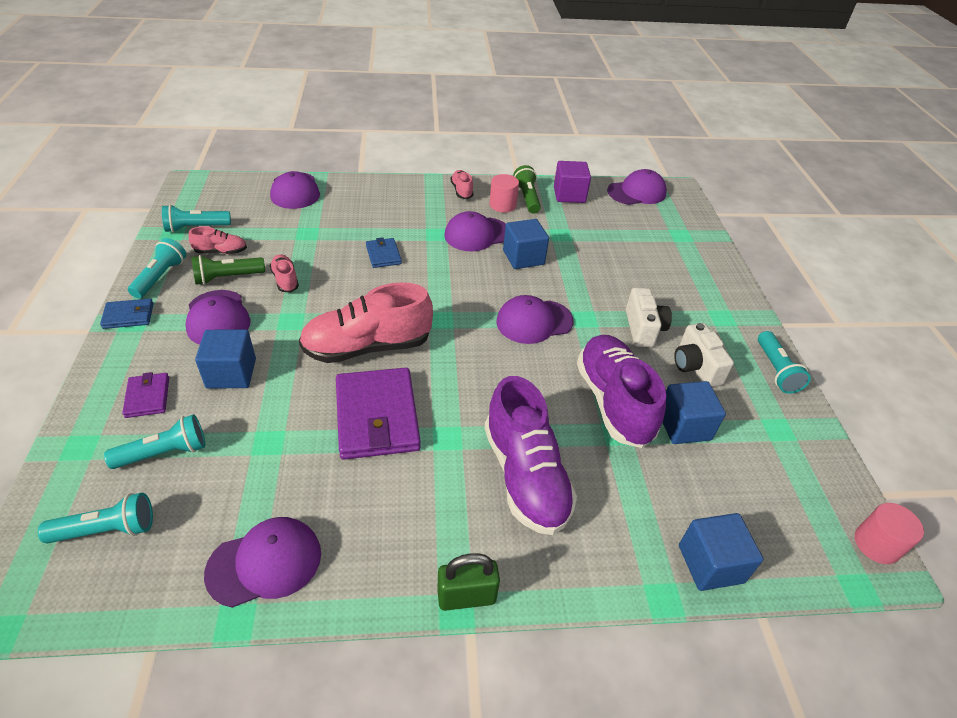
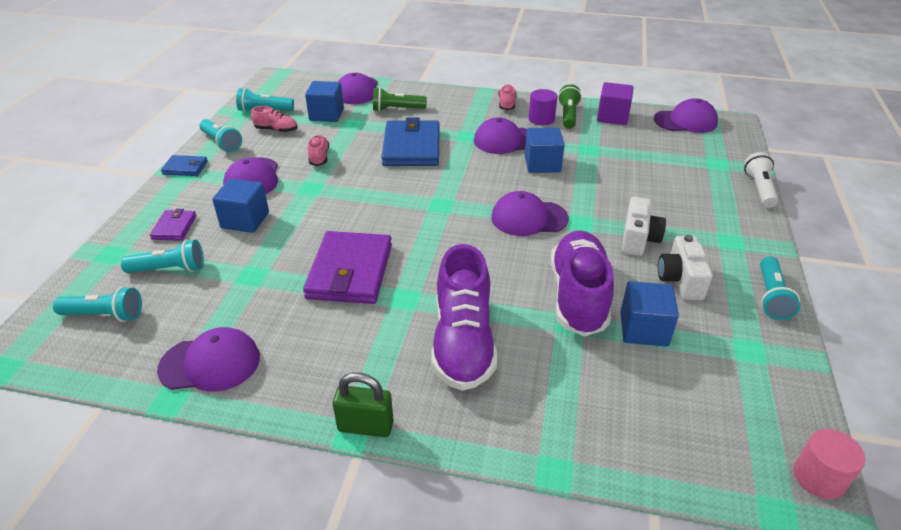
camera: 20 degrees right, 5 degrees down
(161, 277) = (221, 143): turquoise flashlight -> turquoise flashlight turned 105 degrees clockwise
(227, 278) = (273, 150): green flashlight -> green flashlight (396, 109)
(367, 347) = (366, 217): pink shoe -> none
(383, 255) = (411, 147): blue wallet -> blue wallet, size x2.02
(502, 205) = (541, 119): pink cylinder -> purple cylinder
(710, 564) = (617, 453): blue cube -> blue cube (326, 114)
(725, 258) = (759, 189): none -> white flashlight

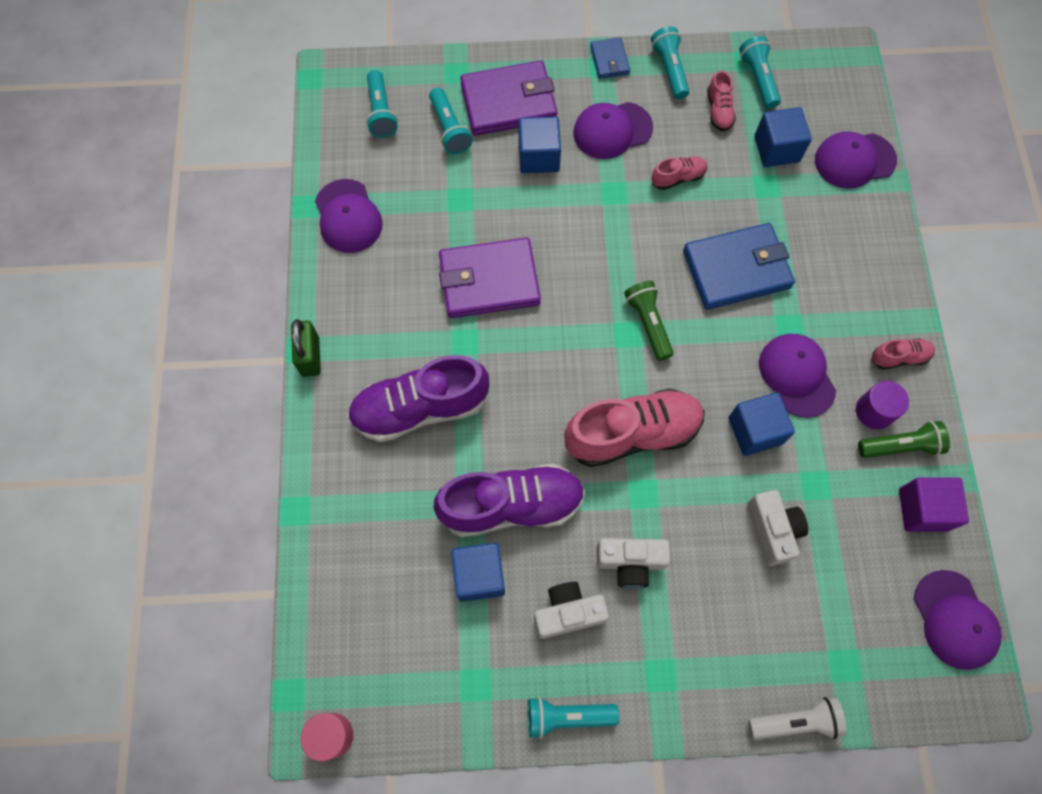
camera: 75 degrees right, 30 degrees up
(174, 227) = (508, 102): purple wallet -> purple wallet, size x2.02
(221, 143) = (669, 70): turquoise flashlight -> turquoise flashlight turned 135 degrees clockwise
(396, 109) = (824, 223): green flashlight -> green flashlight (648, 323)
(529, 218) = (632, 434): purple cap -> pink shoe
(619, 171) = (772, 530): none -> white camera

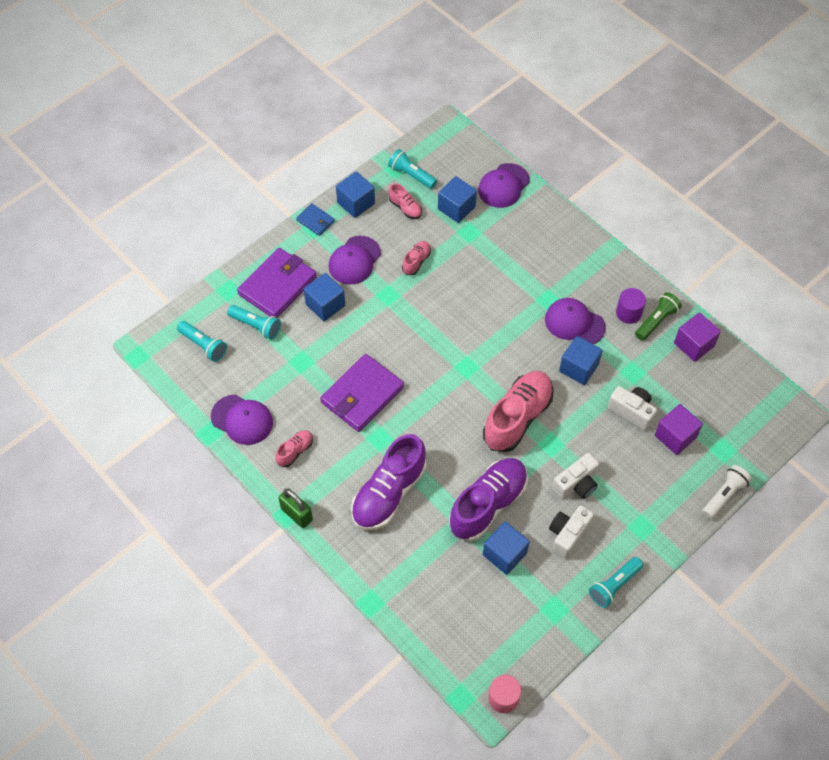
camera: 40 degrees left, 10 degrees down
(648, 323) = (472, 353): green flashlight -> none
(669, 70) = (356, 203): turquoise flashlight -> blue cube
(736, 269) = (493, 289): blue wallet -> none
(799, 601) = (675, 436): none -> purple cube
(899, 357) = (617, 276): pink shoe -> pink shoe (295, 451)
(955, 620) = (753, 387): purple cap -> none

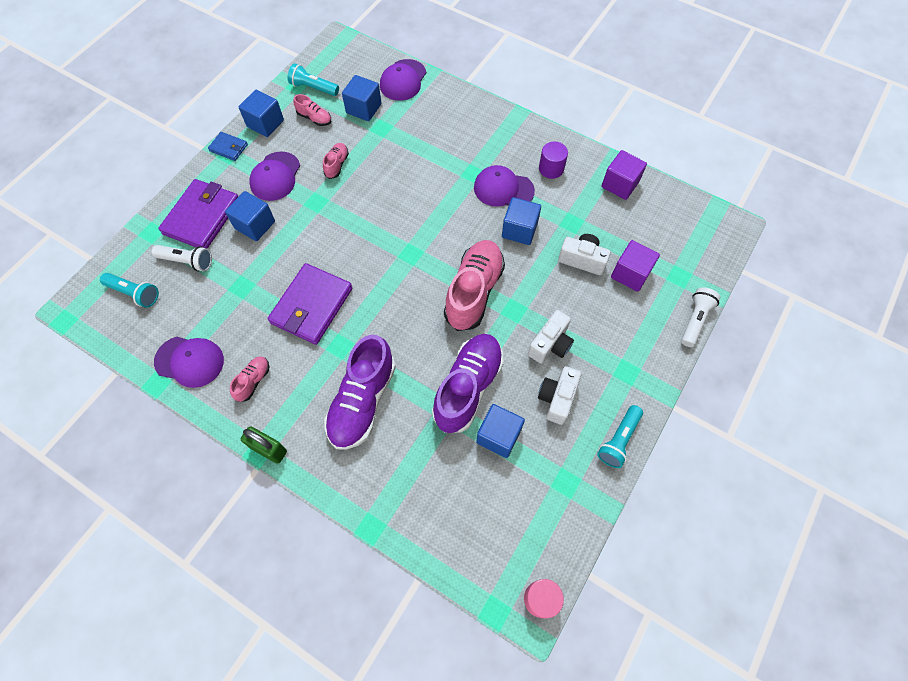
camera: 15 degrees left, 5 degrees up
(256, 326) = (187, 261): turquoise flashlight -> white flashlight
(656, 321) = (579, 170): green flashlight -> none

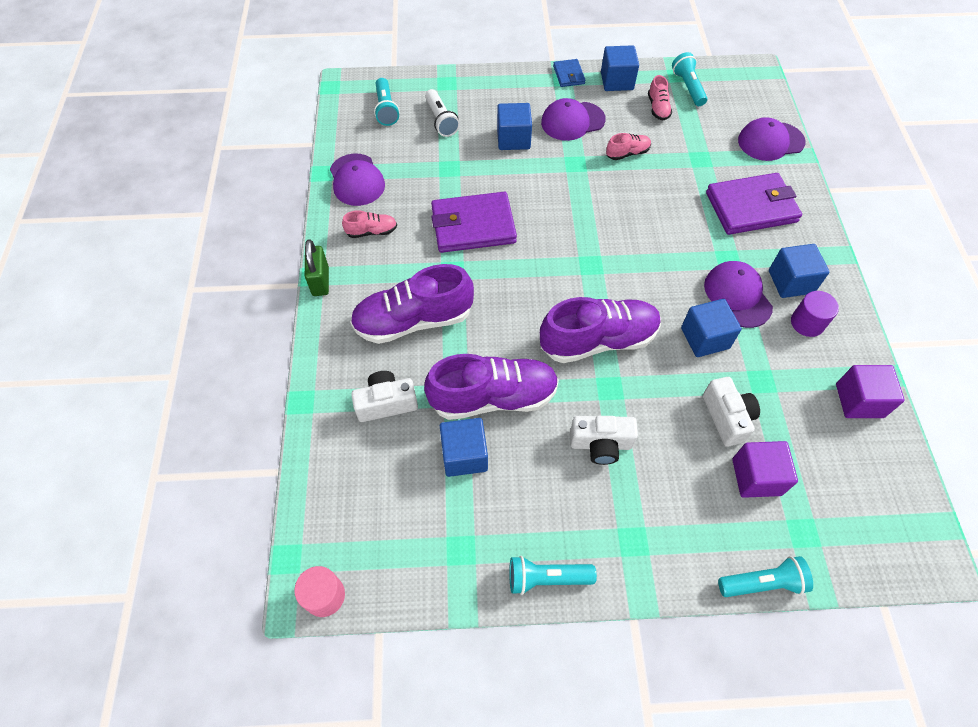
camera: 55 degrees right, 5 degrees down
(202, 217) = (488, 102): purple wallet -> purple wallet (751, 207)
(363, 108) = (706, 134): blue cube -> blue cube (790, 282)
(474, 292) = (598, 340): pink shoe -> purple shoe
(557, 398) = (545, 487): white camera -> white camera (386, 403)
(695, 320) = (763, 583): white flashlight -> turquoise flashlight

